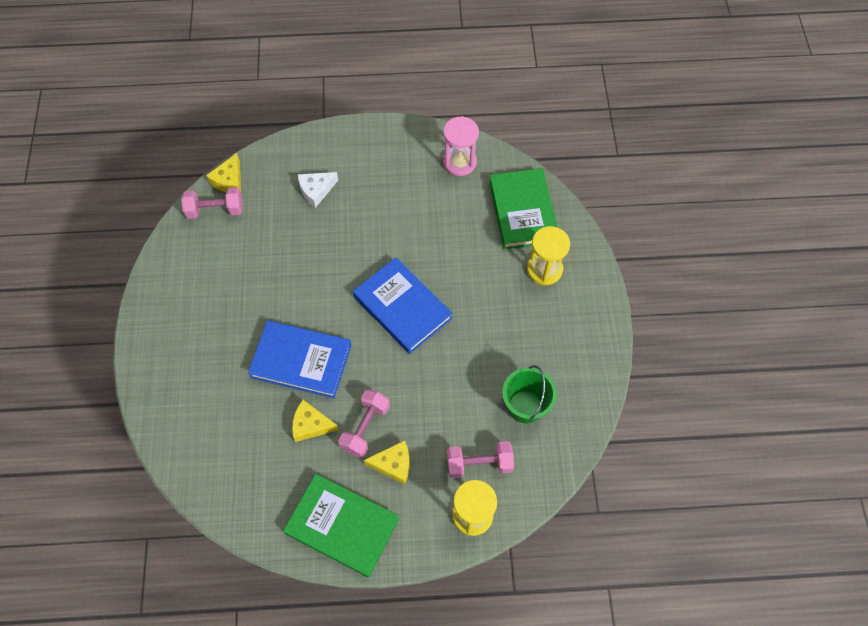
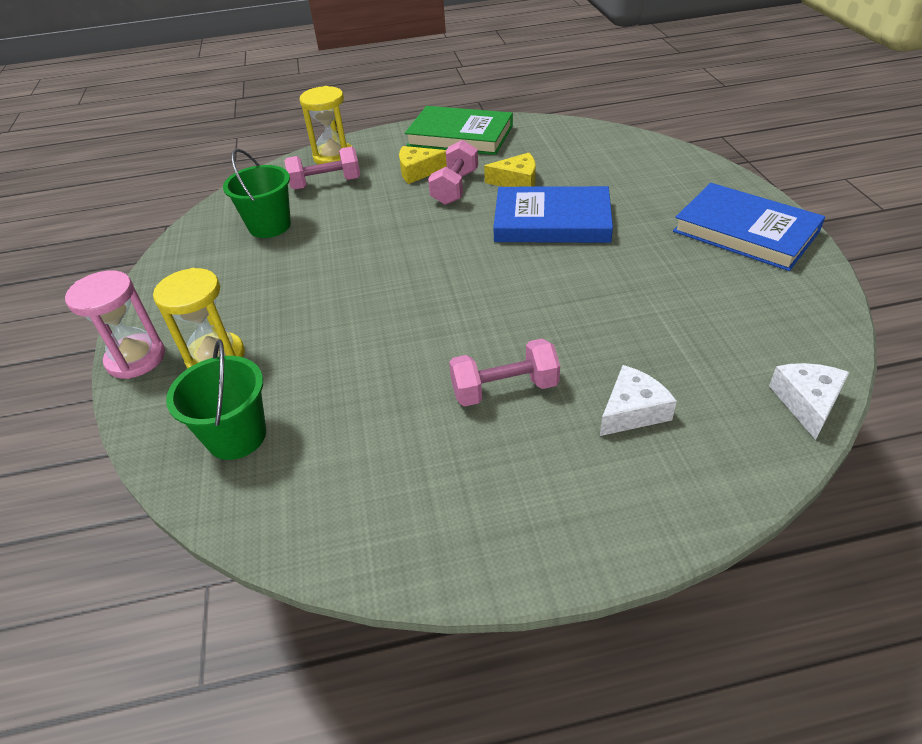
camera: 175 degrees right, 20 degrees down
(215, 210) = (792, 354): pink dumbbell -> pink dumbbell (504, 389)
(229, 180) = (807, 402): yellow cheese -> white cheese
(402, 307) = (433, 285): blue book -> blue book (745, 232)
(459, 162) = (358, 510): pink hourglass -> pink hourglass (136, 358)
(522, 211) = (237, 436): green book -> green bucket

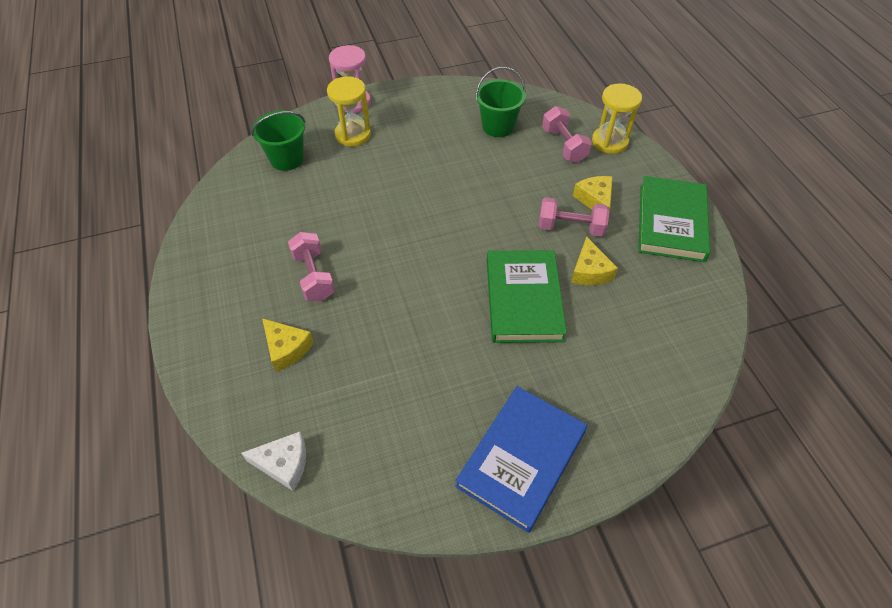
camera: 80 degrees right, 10 degrees up
(552, 221) = (523, 299): blue book -> green book
(632, 411) = (287, 348): white cheese -> yellow cheese

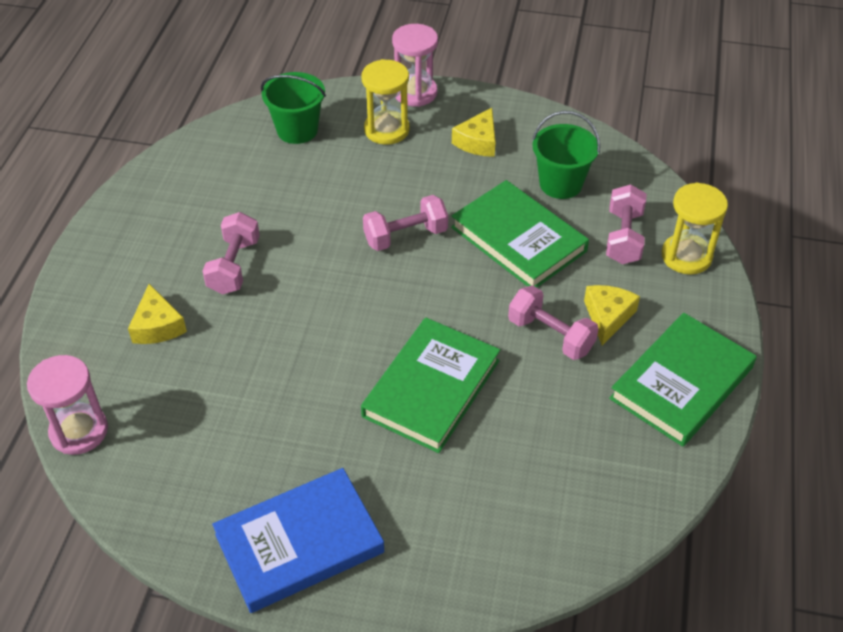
camera: 30 degrees right, 5 degrees down
(284, 464) = (79, 431): white cheese -> pink hourglass
(423, 202) = (405, 236): none -> pink dumbbell
(500, 173) = (518, 239): none -> green book
(589, 271) = (532, 393): yellow cheese -> yellow cheese (478, 142)

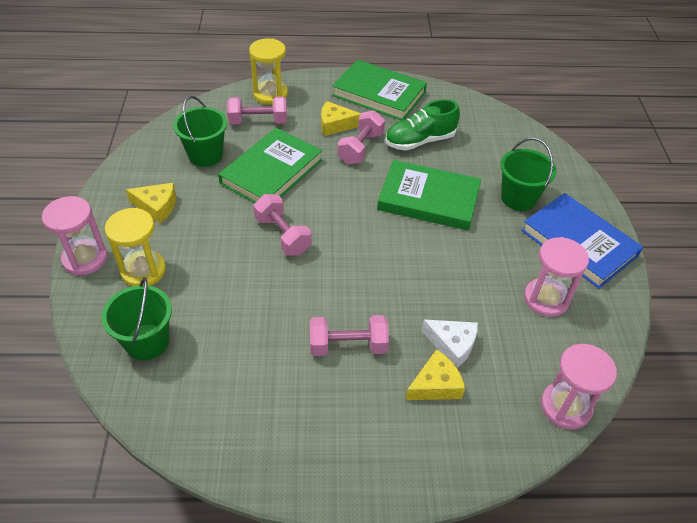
camera: 105 degrees left, 0 degrees up
(198, 352) = (452, 345): none -> white cheese
(222, 466) = (546, 299): none -> pink hourglass
(407, 498) = (518, 198): none -> green bucket
(557, 408) = (420, 141): none -> green shoe

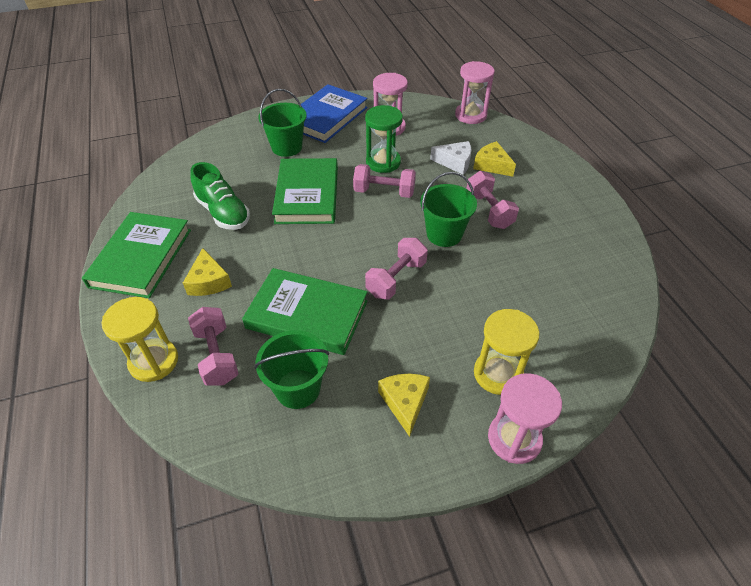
camera: 105 degrees left, 0 degrees up
(147, 342) = (570, 334): green bucket -> green bucket (444, 234)
(360, 148) = (246, 252): pink dumbbell -> pink dumbbell (384, 192)
(452, 345) = (455, 162): white cheese -> white cheese turned 90 degrees clockwise
(470, 273) = (383, 162): none -> green hourglass

